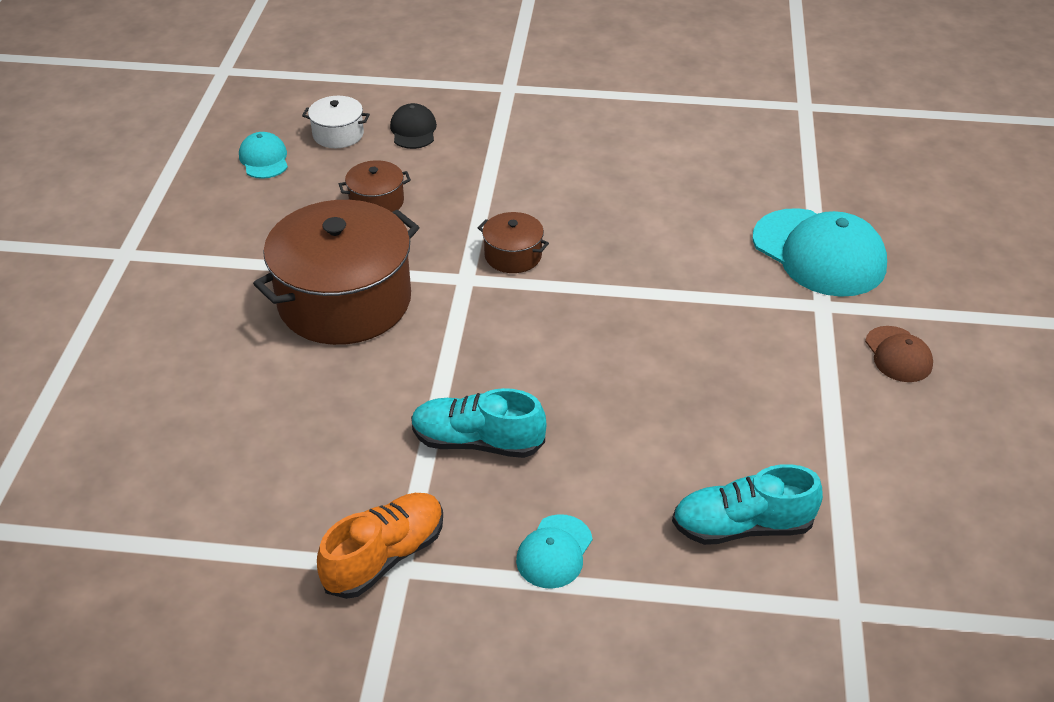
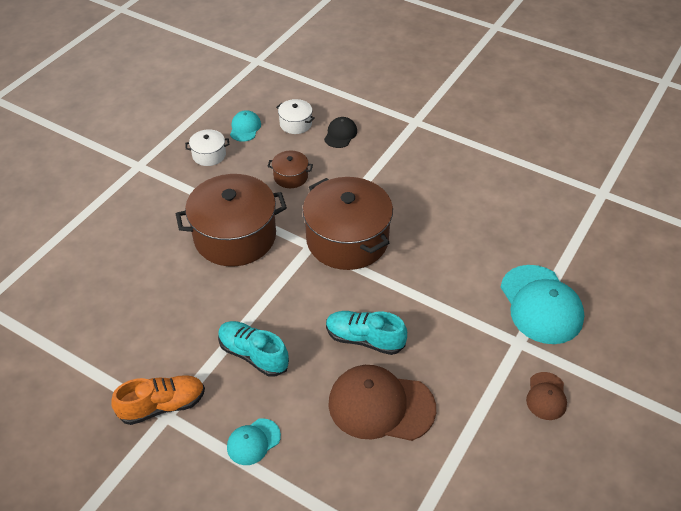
camera: 25 degrees right, 5 degrees up
(231, 208) = (209, 155): none -> white pot
(513, 255) = (347, 239): brown pot -> brown pot, size x2.23
(699, 441) = (381, 405): none -> brown cap
(742, 526) = (370, 472): turquoise shoe -> turquoise shoe (364, 339)

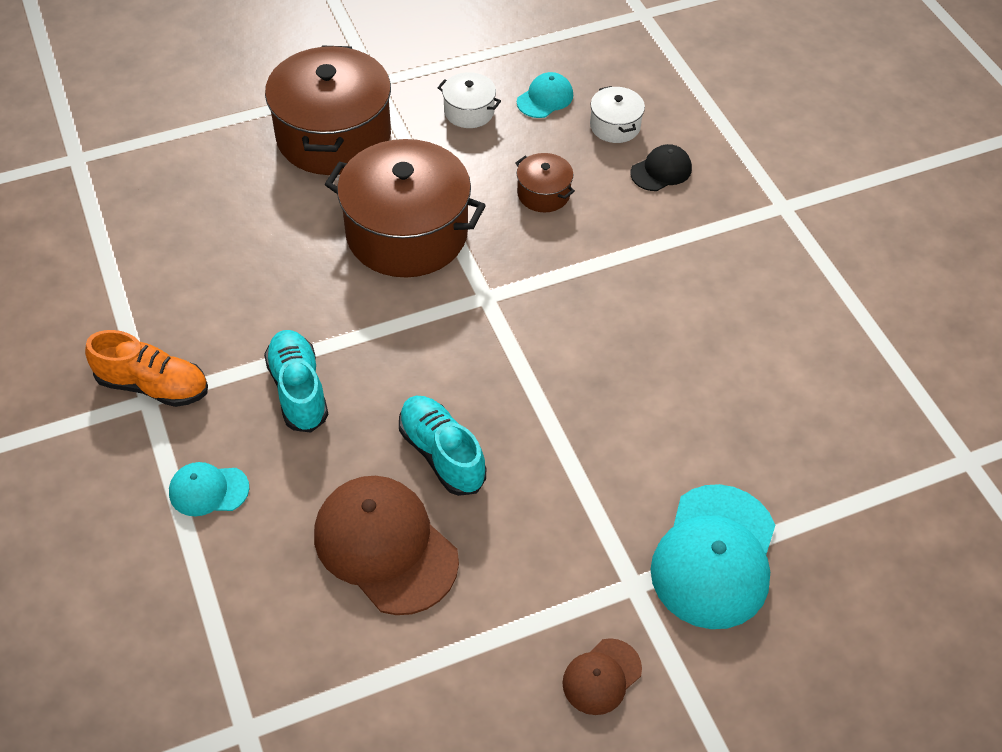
camera: 35 degrees right, 5 degrees up
(347, 239) = (539, 316): brown pot -> brown pot (334, 136)

